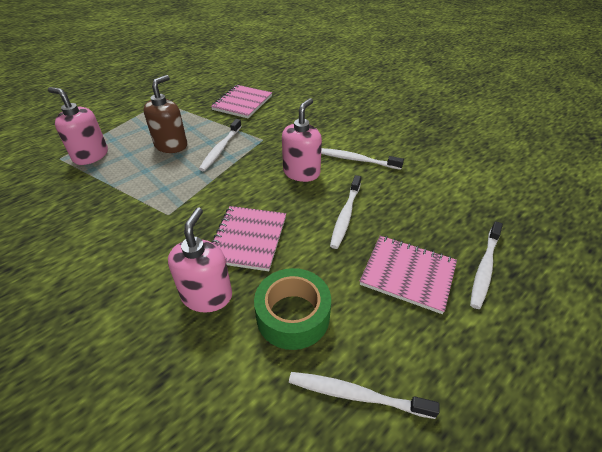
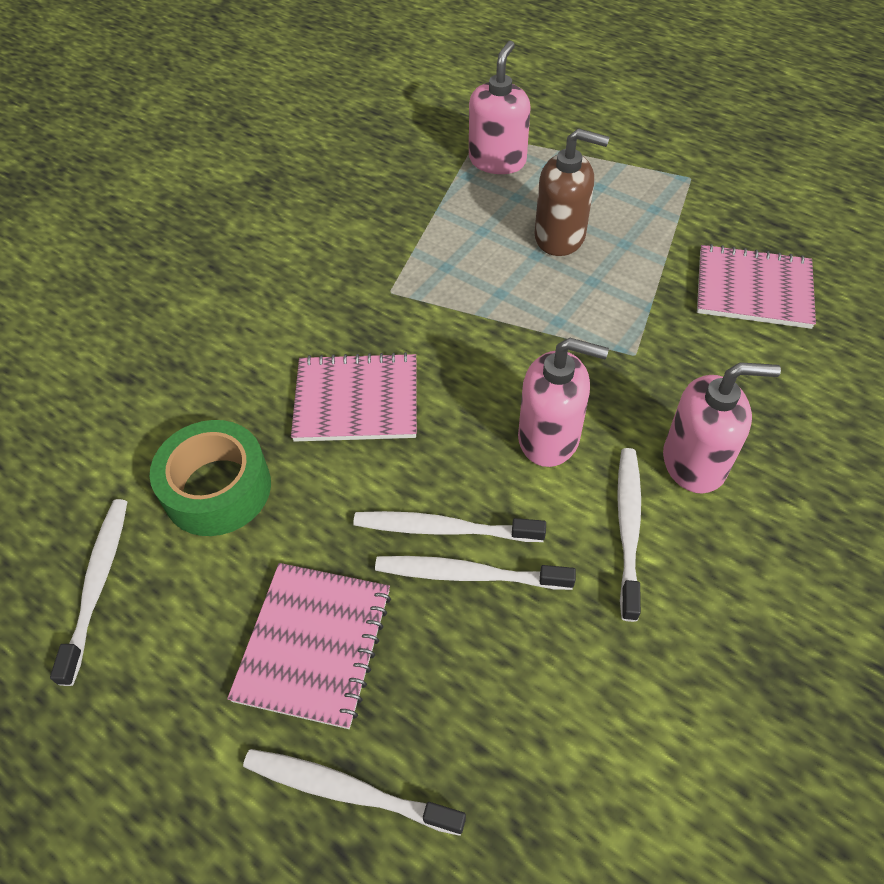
camera: 80 degrees right, 10 degrees up
(207, 295) = (244, 383): pink soap dispenser -> pink soap dispenser (694, 462)
(221, 149) = (577, 302): white toothbrush -> white toothbrush (469, 574)

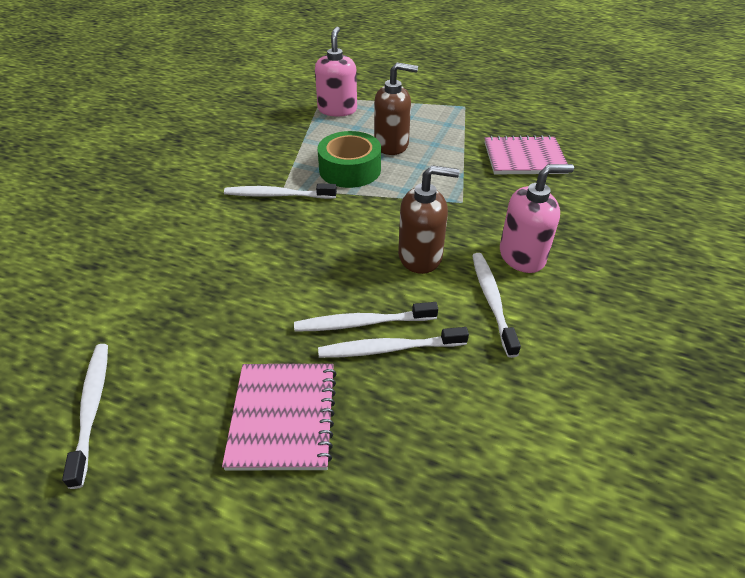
camera: 15 degrees left, 10 degrees down
(217, 488) = (180, 326): green tape -> green tape (350, 169)
(348, 791) = (338, 515): white toothbrush -> white toothbrush (278, 195)
(356, 400) = (276, 254): pink notebook -> none
(549, 438) = (420, 256): pink soap dispenser -> brown soap dispenser

